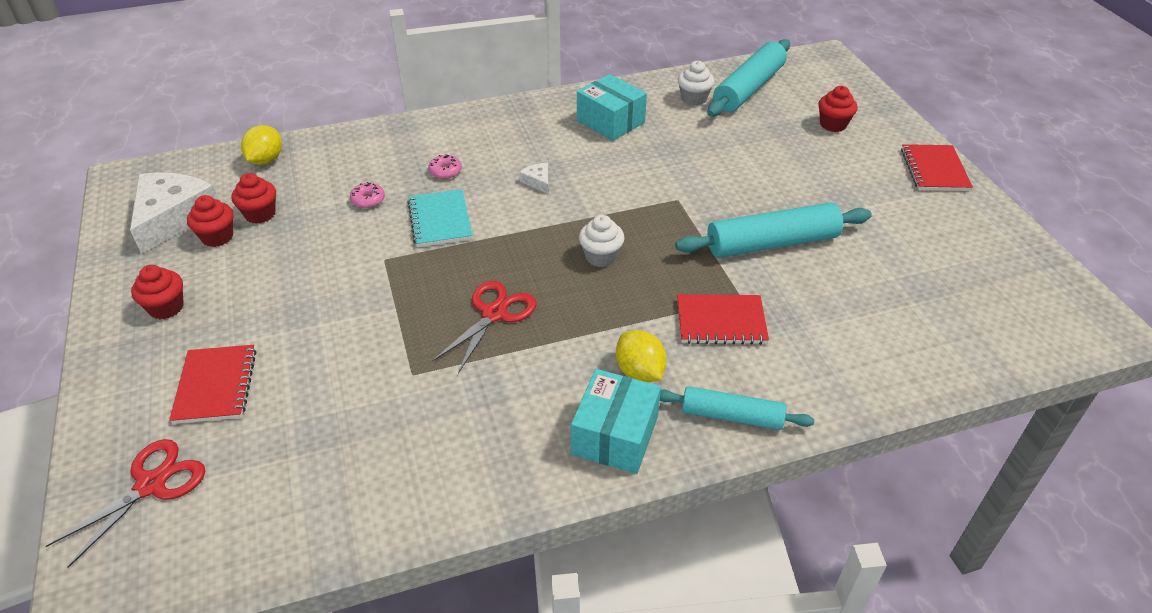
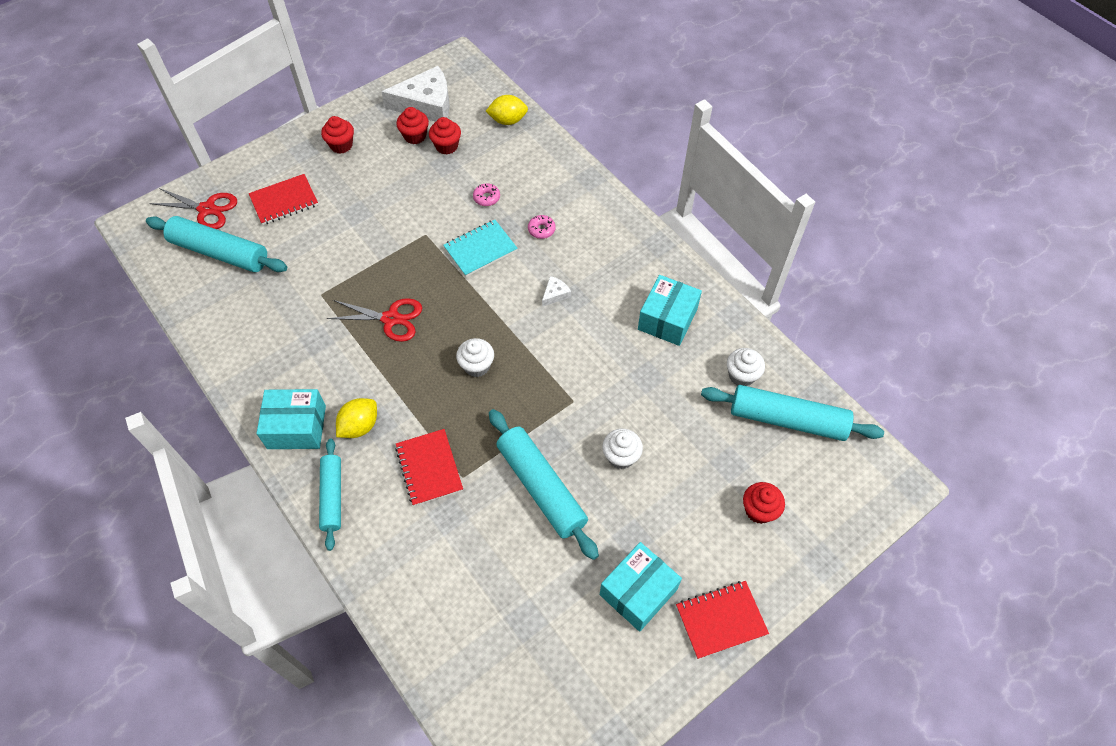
camera: 70 degrees right, 15 degrees up
(254, 480) = (220, 252): none -> turquoise rolling pin
(753, 185) = (621, 456): none -> white cupcake
(900, 208) = (638, 592): none -> turquoise box

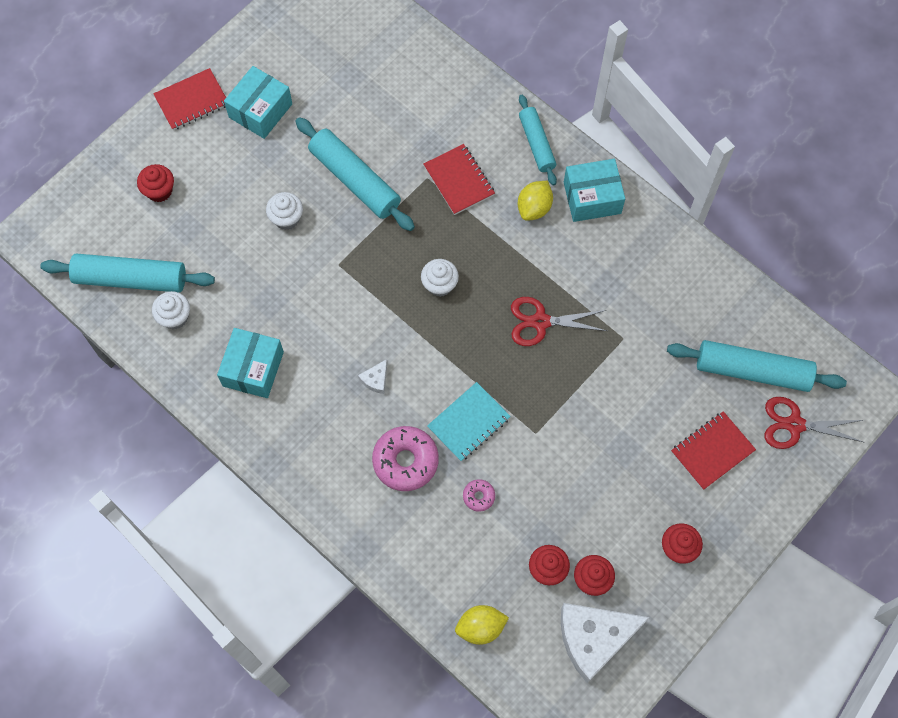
camera: 170 degrees right, 10 degrees up
(541, 230) = (405, 461): pink donut -> pink donut, size x2.05

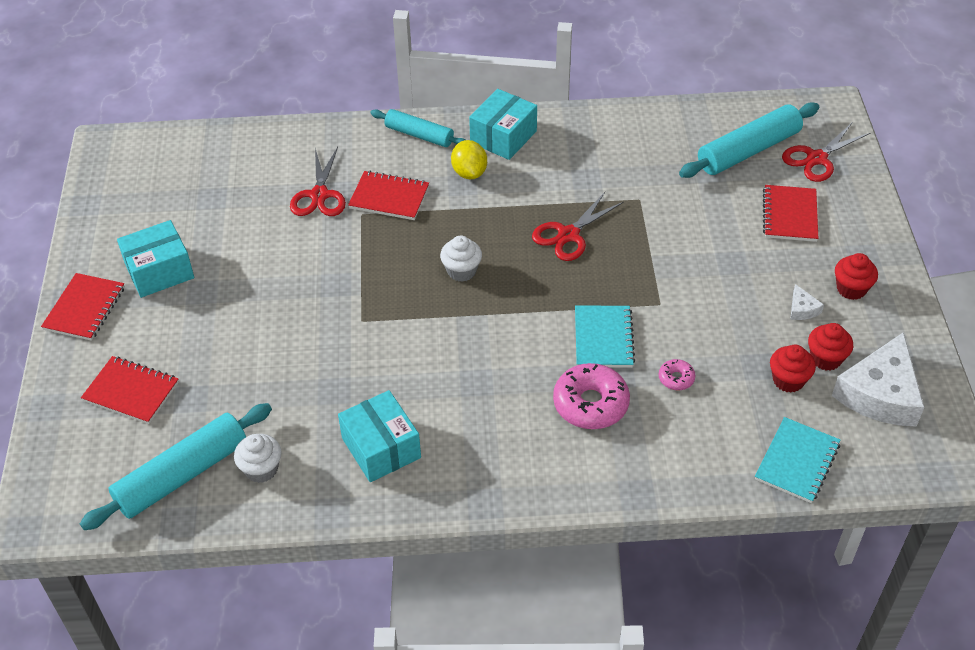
camera: 45 degrees left, 20 degrees down
(159, 191) = (131, 391): red cupcake -> red notebook
(260, 110) = (159, 271): turquoise box -> turquoise box turned 75 degrees clockwise
(286, 218) = (276, 324): white cupcake -> none
(354, 180) = (303, 257): turquoise rolling pin -> none
(375, 379) = (494, 370): white cheese -> white cheese (802, 309)
(417, 137) = (319, 195): none -> red scissors
(480, 627) = (797, 462): yellow lemon -> turquoise notebook

